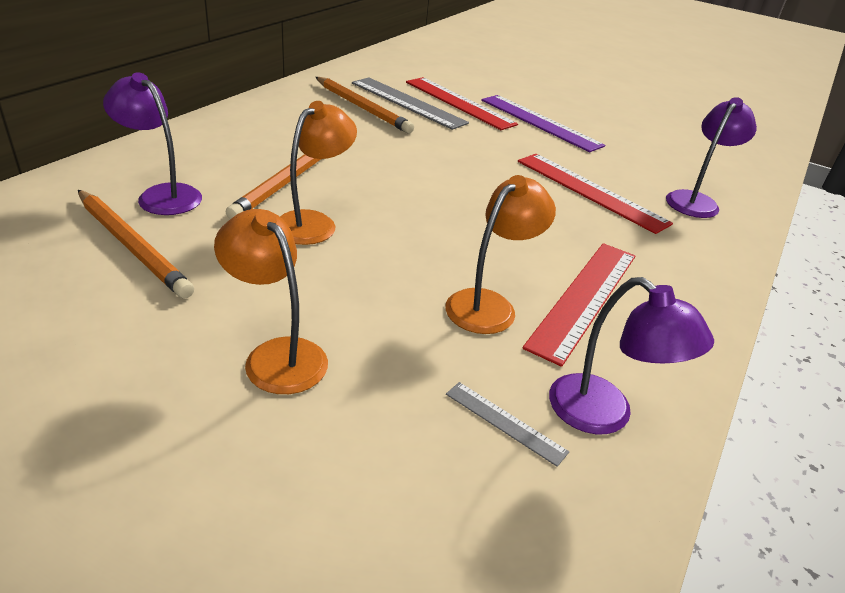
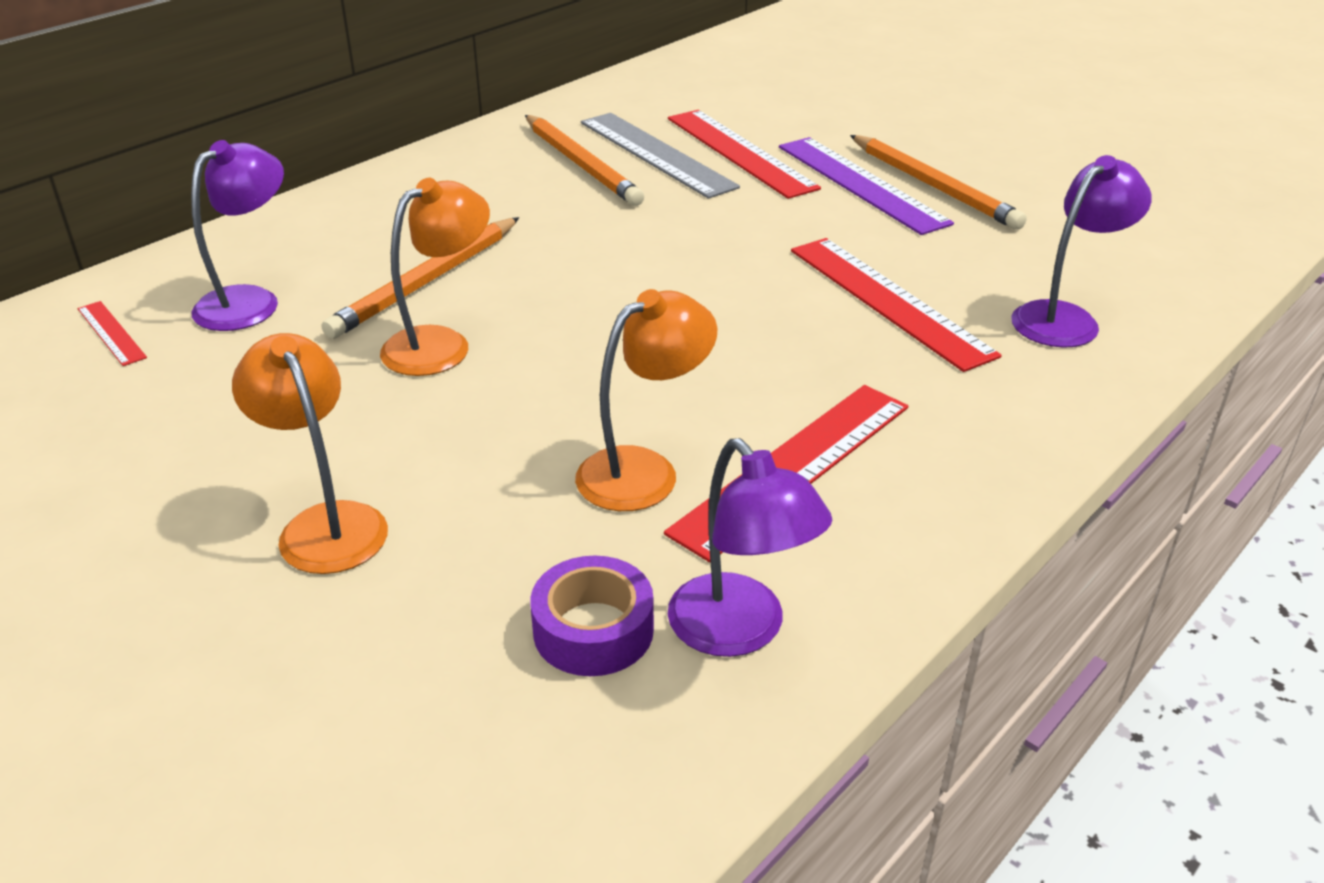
camera: 15 degrees right, 0 degrees up
(58, 218) = (111, 333): none -> red ruler
(132, 246) = (191, 372): orange pencil -> orange pencil (933, 186)
(162, 195) = (250, 301): purple lamp -> purple lamp turned 75 degrees clockwise
(505, 422) = (593, 630): grey ruler -> purple tape

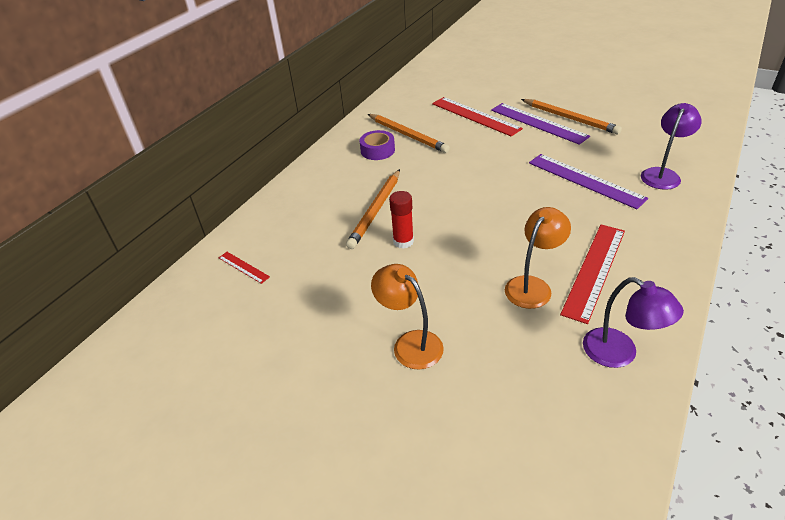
camera: 10 degrees left, 5 degrees up
(250, 301) = (299, 237): purple lamp -> none
(441, 344) = (403, 241): orange lamp -> red glue stick
(593, 630) = (559, 367): purple tape -> purple tape (377, 150)
(656, 154) = (438, 123): grey ruler -> none
(889, 301) = (585, 180): red ruler -> purple ruler

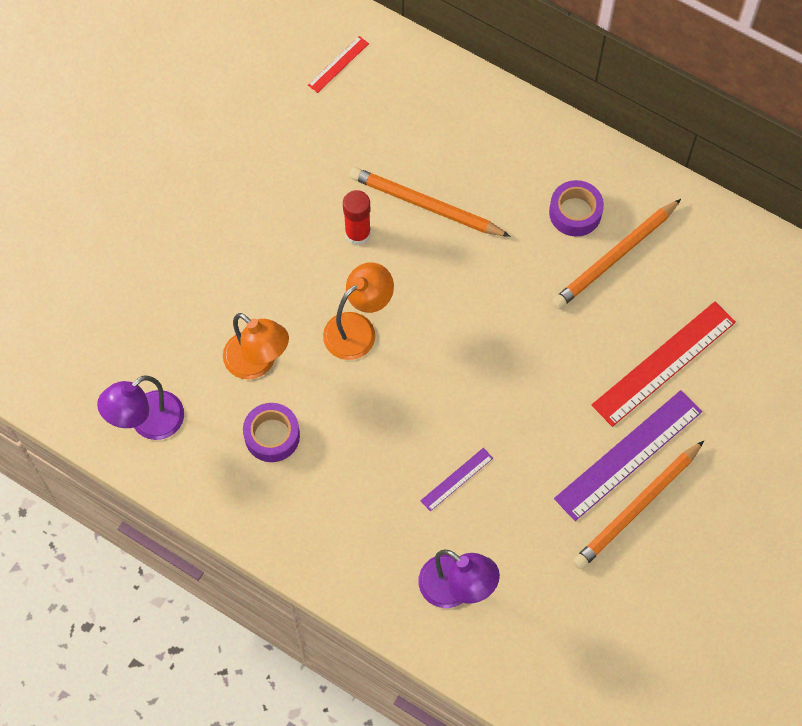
camera: 90 degrees right, 25 degrees up
(410, 343) = (195, 230): orange lamp -> orange lamp (358, 329)
(585, 180) = (456, 479): purple ruler -> purple ruler, size x0.48
(594, 270) = (272, 436): red ruler -> purple tape

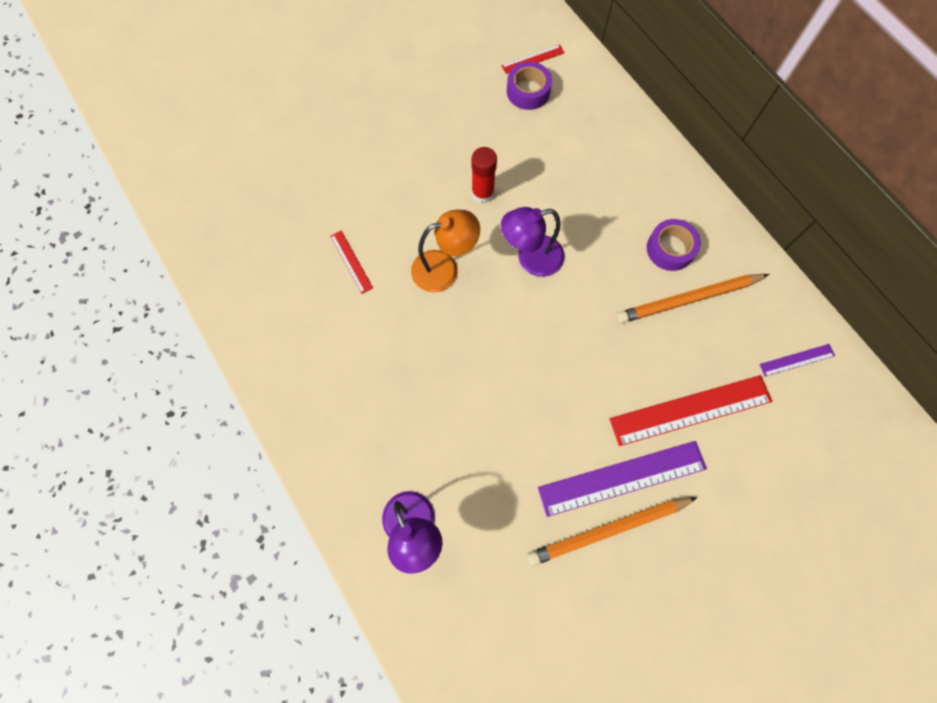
camera: 25 degrees right, 5 degrees up
(148, 423) = (241, 272): purple lamp -> purple lamp (531, 259)
(258, 363) = (351, 261): orange lamp -> red ruler
(272, 436) = (331, 325): purple tape -> purple tape (528, 91)
(426, 205) = (548, 193): orange pencil -> none
(456, 479) = (462, 431): purple ruler -> purple ruler (797, 360)

